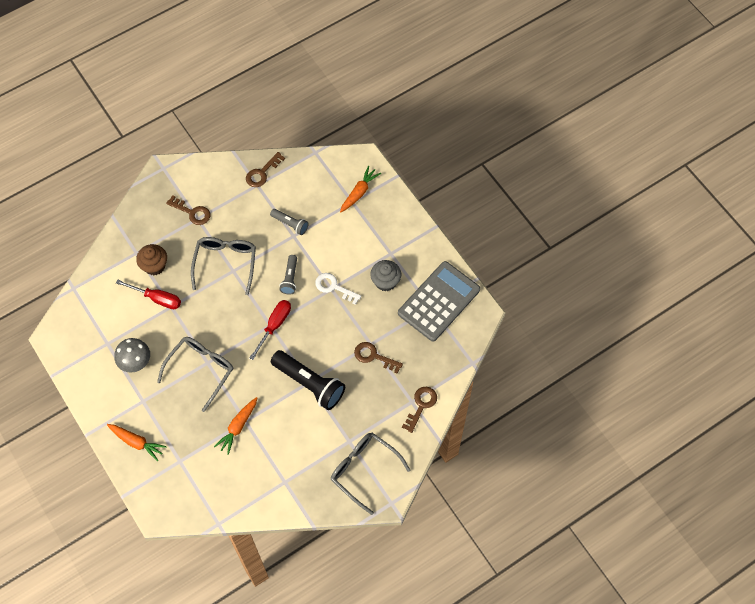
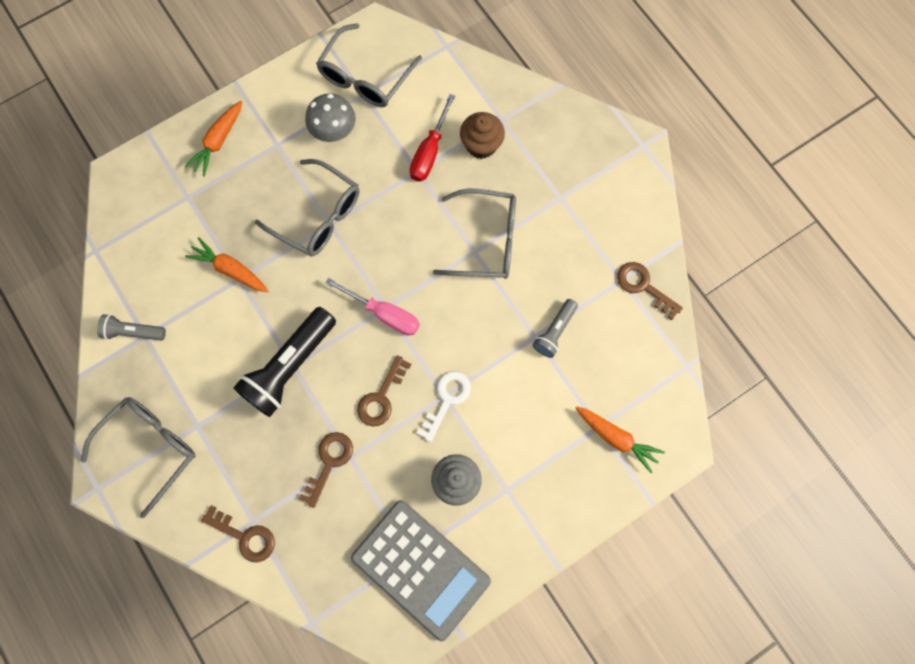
camera: 90 degrees right, 10 degrees up
(93, 342) = (365, 77): none -> grey glasses
(192, 212) = (570, 189): brown key -> brown key (381, 397)
(274, 325) = (384, 314): red screwdriver -> pink screwdriver
(290, 278) = (462, 334): grey flashlight -> grey flashlight (133, 332)

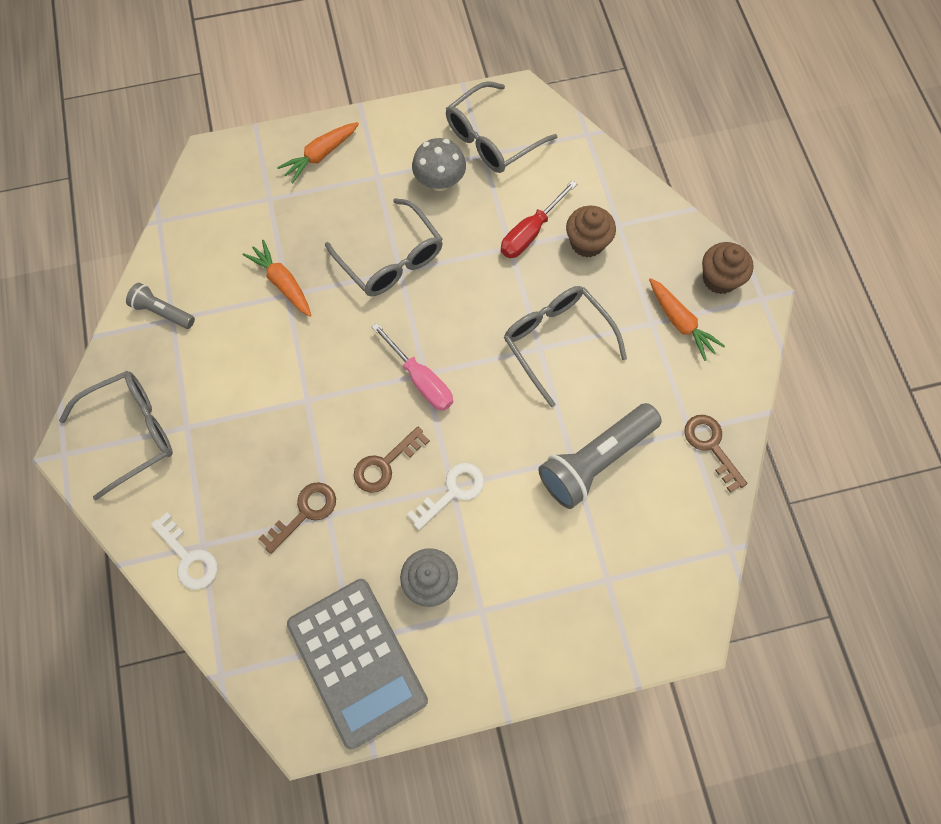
camera: 20 degrees right, 5 degrees down
(244, 536) = (188, 557): brown key -> white key
(289, 366) = (303, 400): black flashlight -> none
(486, 241) = (556, 341): grey glasses -> grey glasses turned 150 degrees counterclockwise
(554, 331) = (595, 460): grey flashlight -> grey flashlight, size x1.87
(602, 140) = (719, 279): none -> brown cupcake
(616, 438) = (623, 599): orange carrot -> orange carrot (680, 323)

